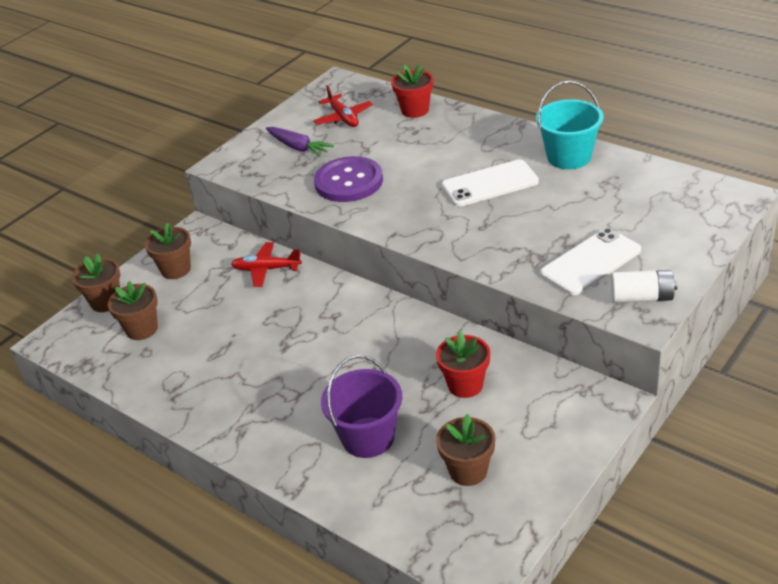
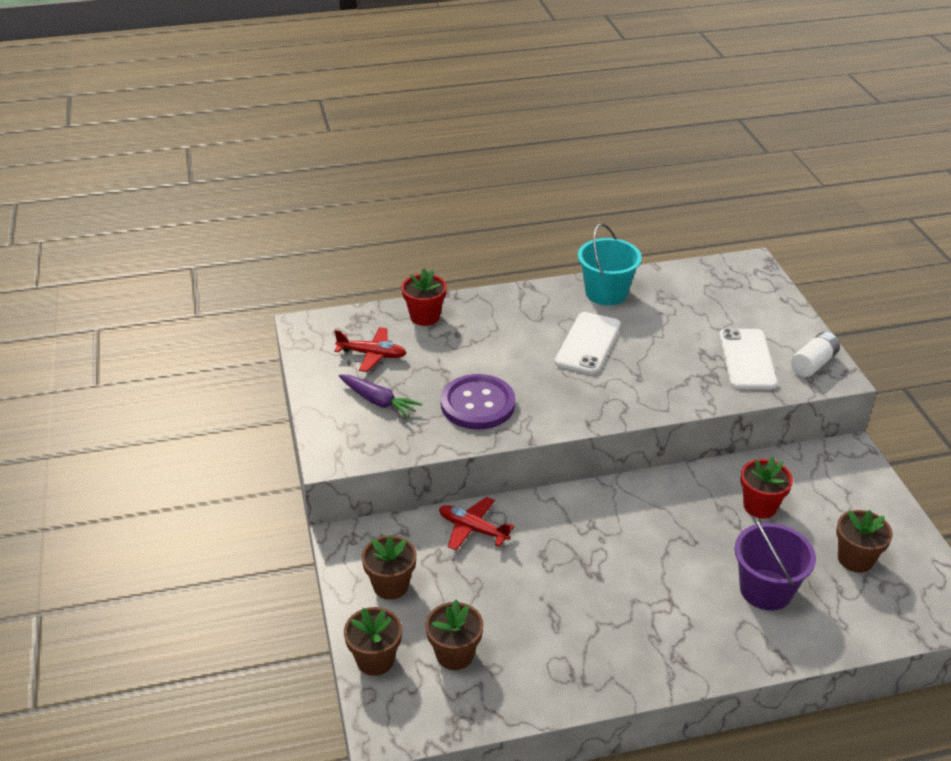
camera: 55 degrees left, 0 degrees up
(266, 269) = (473, 529): red plane -> red plane turned 75 degrees clockwise
(298, 147) = (378, 401): purple carrot -> purple carrot turned 45 degrees clockwise

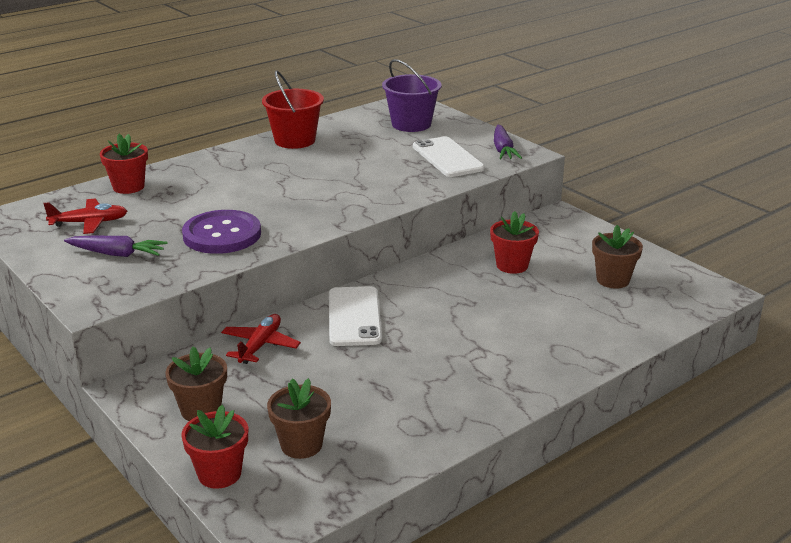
camera: 25 degrees left, 10 degrees down
(375, 660) = (219, 474): brown flower pot -> red flower pot
(473, 529) = (260, 345): red plane -> red plane turned 105 degrees clockwise
(588, 343) = (300, 174): white phone -> white phone (354, 316)
(606, 293) = (295, 140): turquoise bucket -> red bucket
(766, 590) = (556, 318): purple bucket -> purple bucket (411, 124)
(813, 363) = (503, 150): white battery -> purple carrot

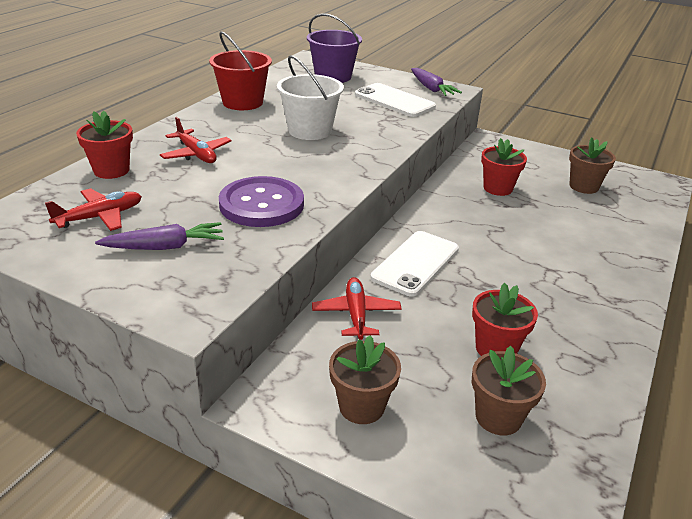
camera: 25 degrees left, 5 degrees up
(208, 183) = (196, 154): none -> red plane
(219, 474) = (450, 481): red flower pot -> red flower pot (496, 348)
(330, 176) = (310, 130): none -> white bucket
(354, 316) = (415, 263): white phone -> white phone turned 60 degrees clockwise

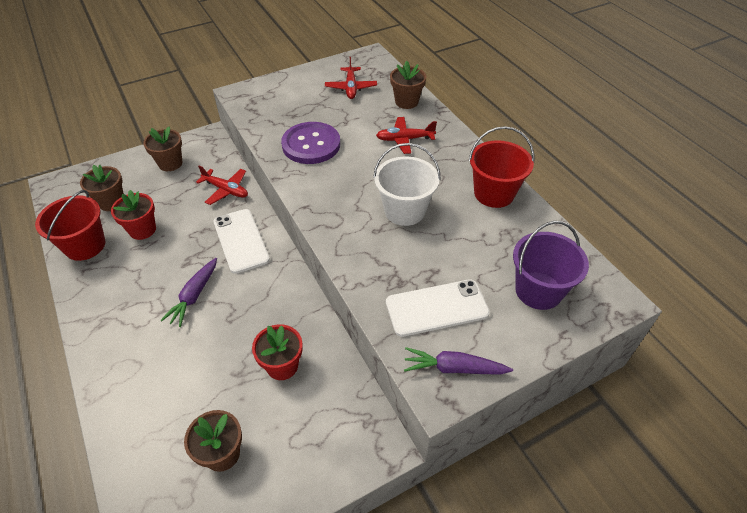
camera: 125 degrees right, 15 degrees up
(111, 170) = (406, 102): red flower pot -> brown flower pot
(165, 247) = (300, 100): purple carrot -> purple carrot (194, 296)
(580, 386) = (85, 245): none -> red bucket

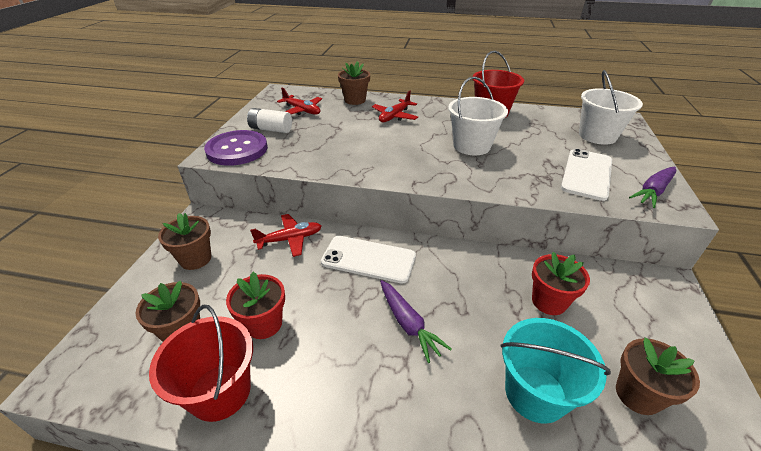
camera: 50 degrees left, 10 degrees down
(182, 391) = (535, 393): none -> turquoise bucket
(302, 93) = (271, 129): none -> white battery
(311, 145) = (341, 151): purple button -> purple button (237, 150)
(538, 290) = (597, 136): purple bucket -> white bucket

